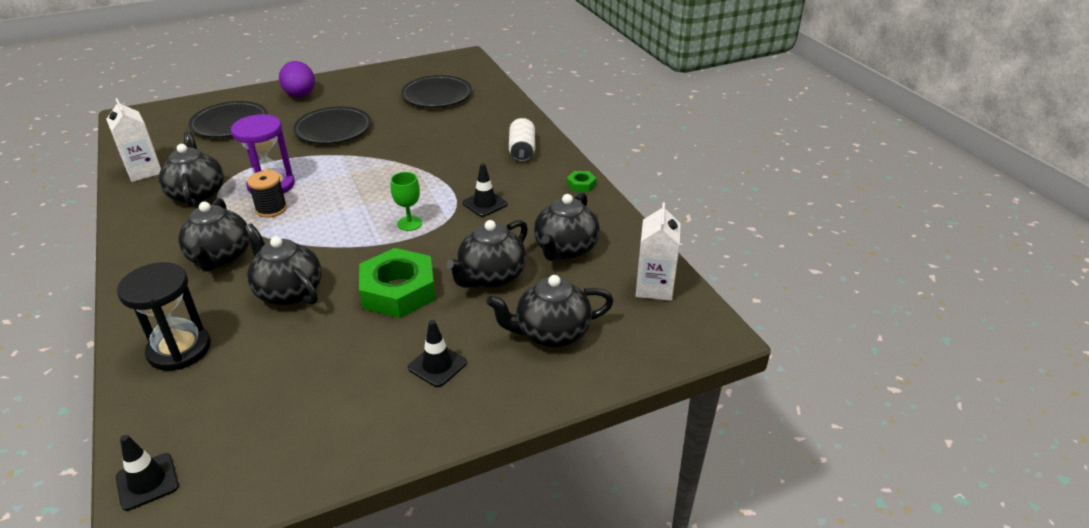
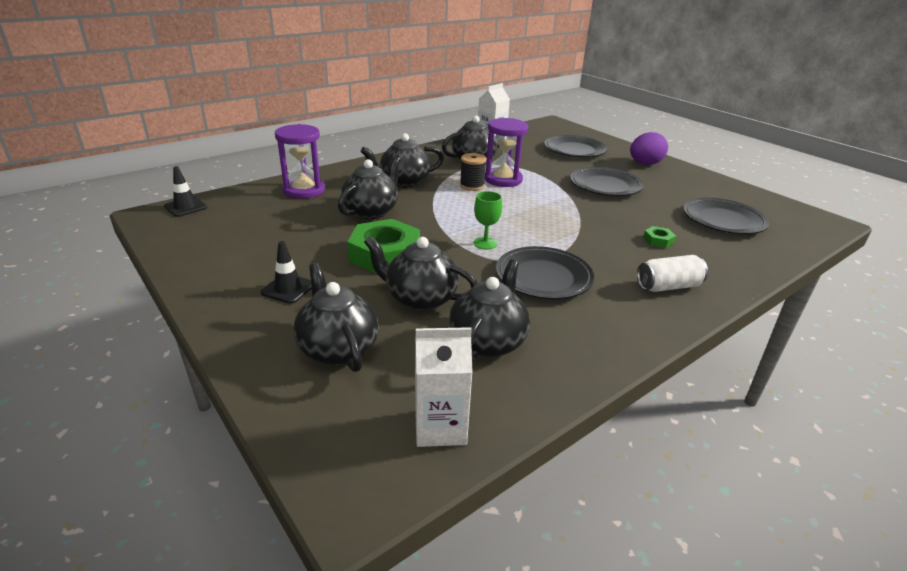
camera: 75 degrees right, 5 degrees down
(179, 349) = (304, 190): black hourglass -> purple hourglass
(485, 204) = (543, 277): black traffic cone -> black plate
(565, 250) = (488, 342): black teapot -> black teapot turned 105 degrees clockwise
(581, 185) = (631, 339): green nut -> green nut (658, 240)

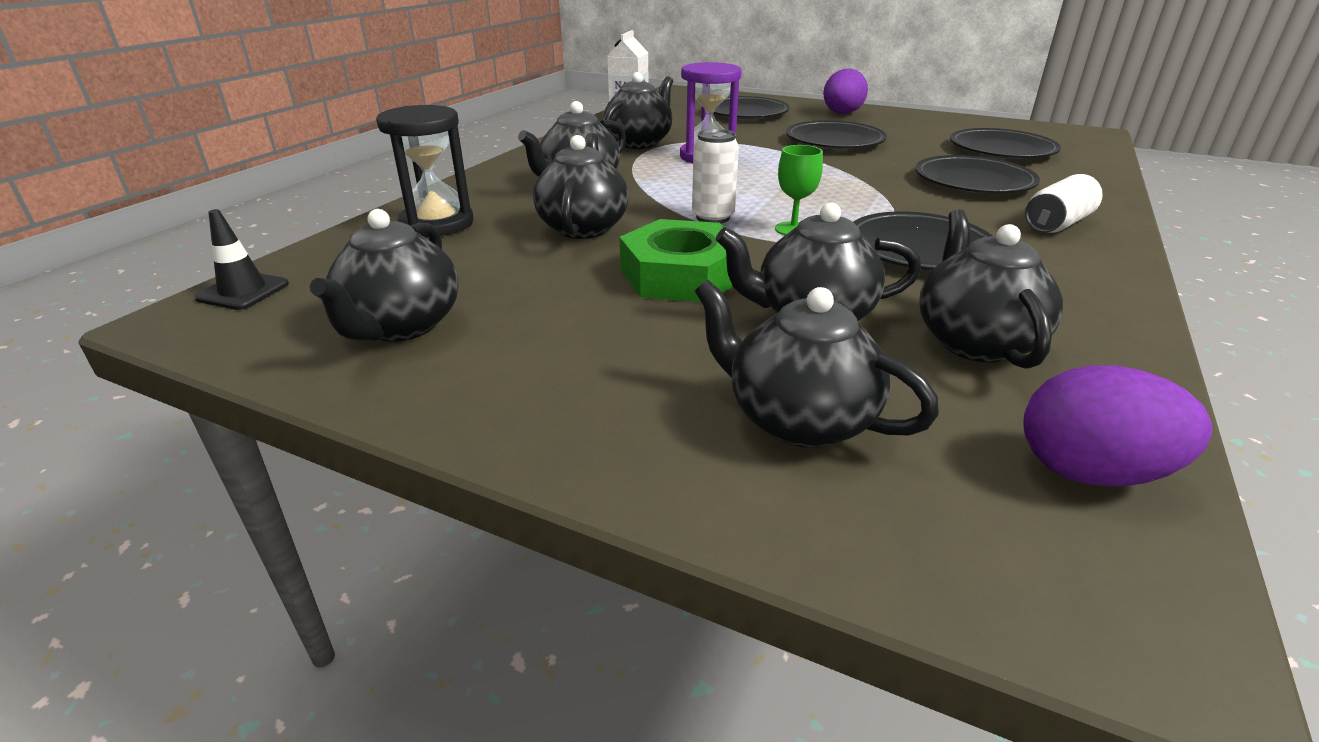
camera: 25 degrees left, 0 degrees up
(227, 244) = (401, 326): none -> black teapot
(288, 289) = (598, 360): black traffic cone -> none
(304, 190) = (437, 223): purple hourglass -> black hourglass
(440, 427) = (1090, 472): white carton -> purple egg
(449, 223) = (713, 217): none -> white can
(472, 185) = (678, 170): black spool -> none
(658, 240) = (973, 182): green nut -> black plate

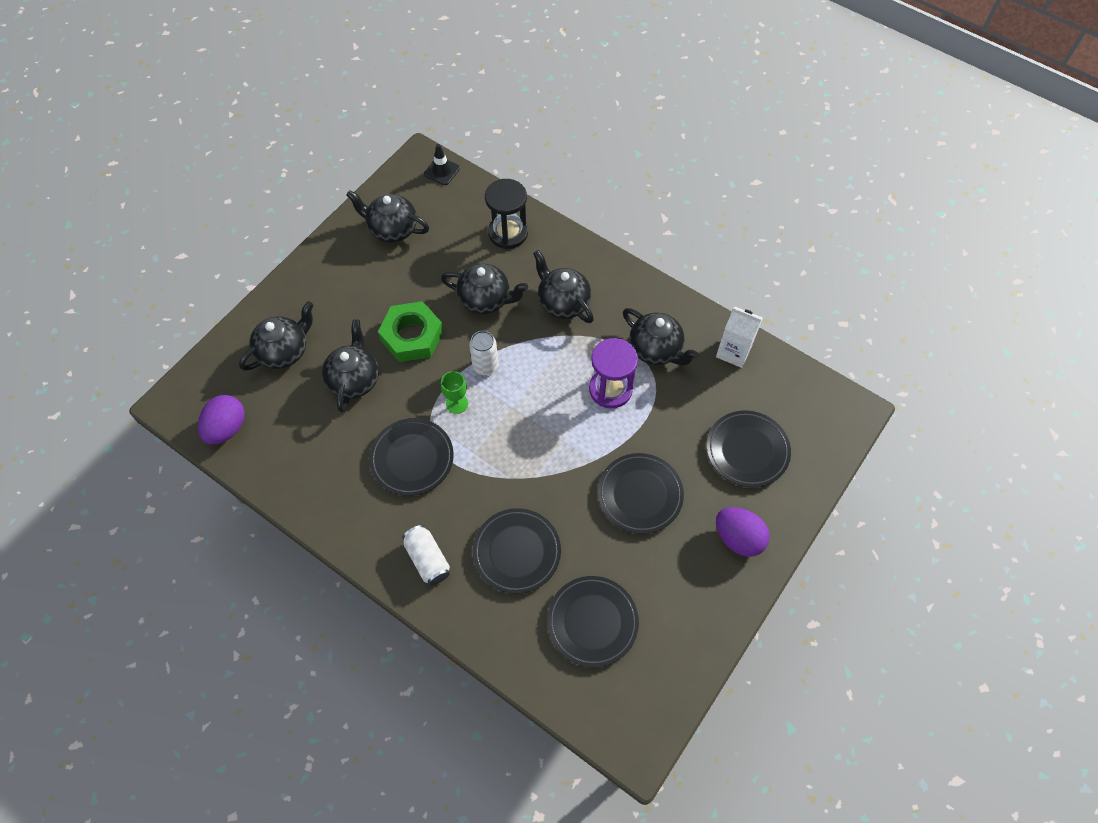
camera: 100 degrees right, 30 degrees up
(975, 342) = (313, 436): black teapot -> none

